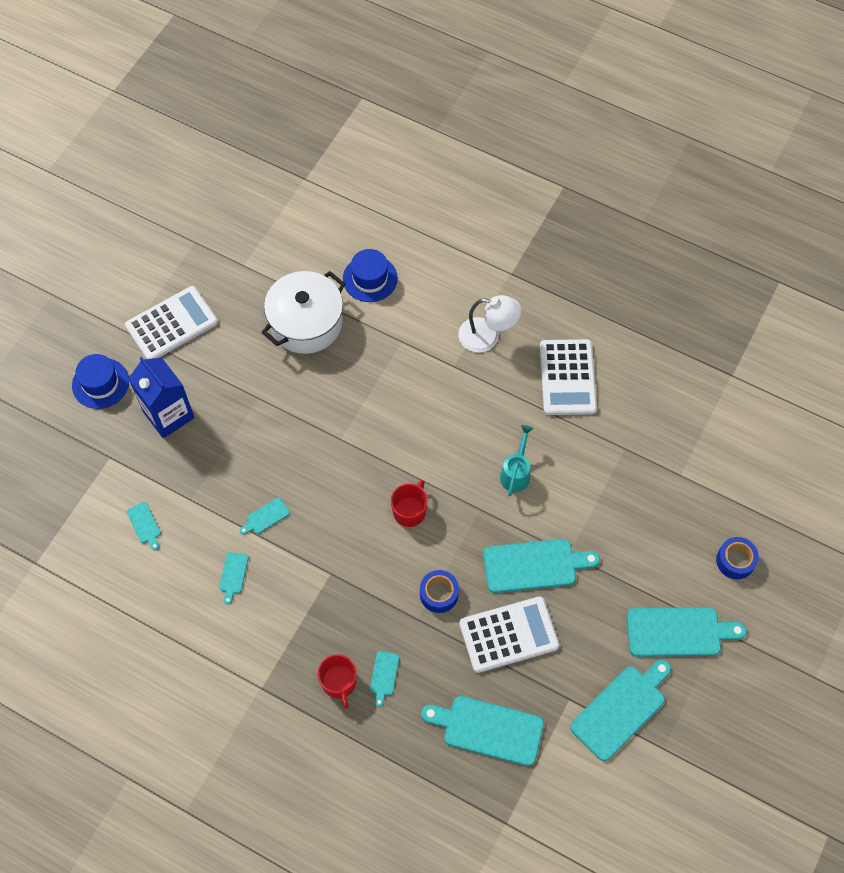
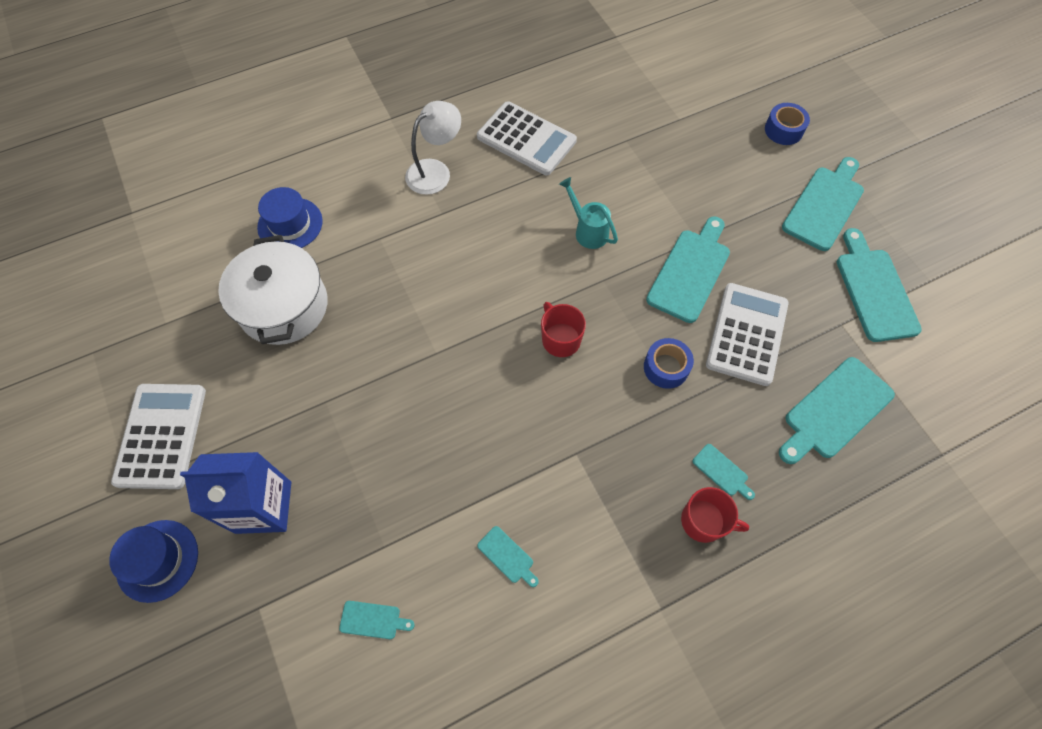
camera: 55 degrees left, 0 degrees up
(266, 517) = (465, 479): turquoise cutting board -> none

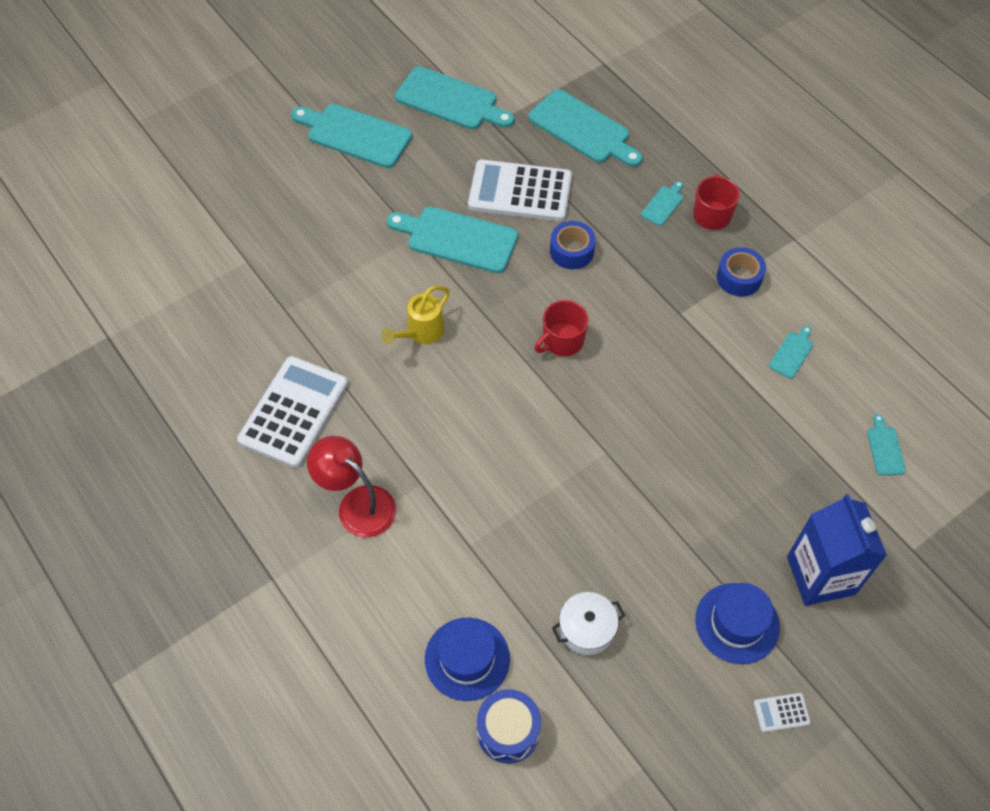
camera: 100 degrees left, 5 degrees down
(157, 560) = (907, 662): blue hat -> blue hat (737, 623)
(161, 436) = (781, 712): white calculator -> white calculator, size x0.40
(227, 242) = (508, 731): none -> blue drum
(284, 306) = (586, 629): white pot -> white pot, size x0.50
(435, 171) = (357, 504): white lamp -> red lamp
(588, 231) = (421, 332): turquoise watering can -> yellow watering can
(783, 130) = (255, 168): blue tape -> blue tape (739, 278)
(874, 290) = (450, 100): turquoise cutting board -> turquoise cutting board turned 135 degrees counterclockwise

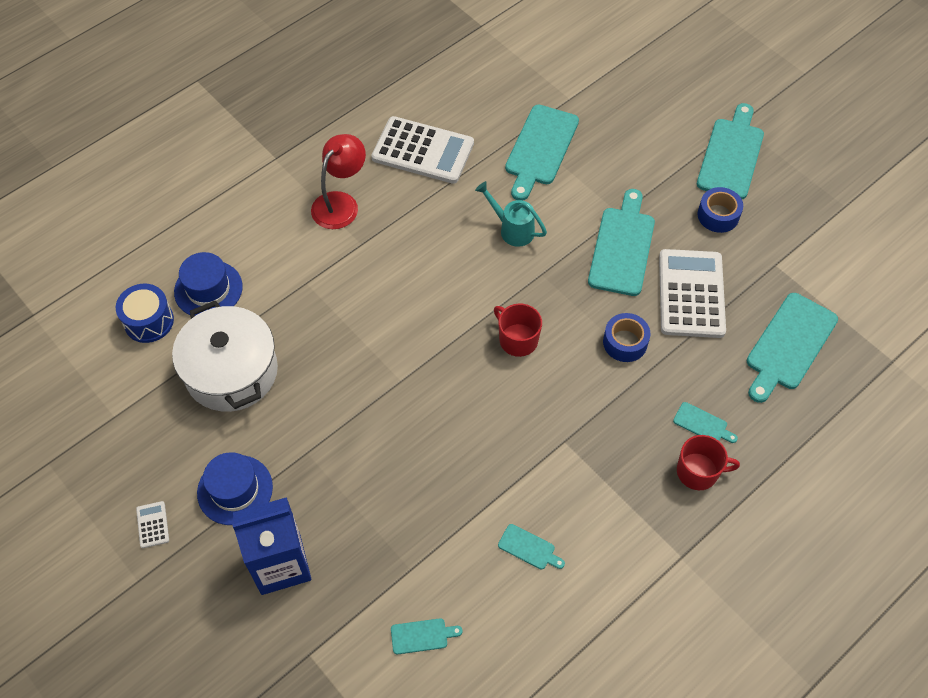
camera: 85 degrees right, 0 degrees up
(421, 332) = (512, 229): yellow watering can -> turquoise watering can
(450, 100) = (797, 226): turquoise cutting board -> turquoise cutting board (540, 149)
(586, 629) = (231, 372): white pot -> white pot, size x2.00
(739, 278) = (618, 498): blue tape -> blue tape (718, 215)

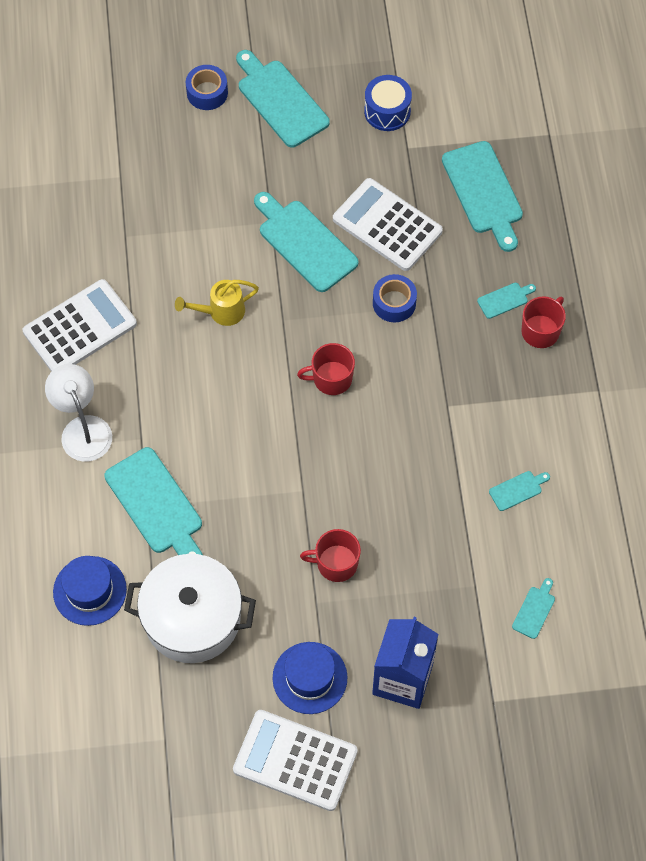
camera: 55 degrees left, 5 degrees up
(149, 321) = (85, 659): blue drum -> blue drum (387, 111)
(153, 524) = (295, 760): white calculator -> white calculator, size x2.49
(340, 203) = (83, 429): red lamp -> white lamp
(352, 446) = (336, 563): none -> red mug
(512, 229) = (221, 312): turquoise watering can -> yellow watering can
(540, 149) = (155, 235): turquoise cutting board -> turquoise cutting board (156, 505)
(718, 215) = (330, 153): blue tape -> blue tape (207, 93)

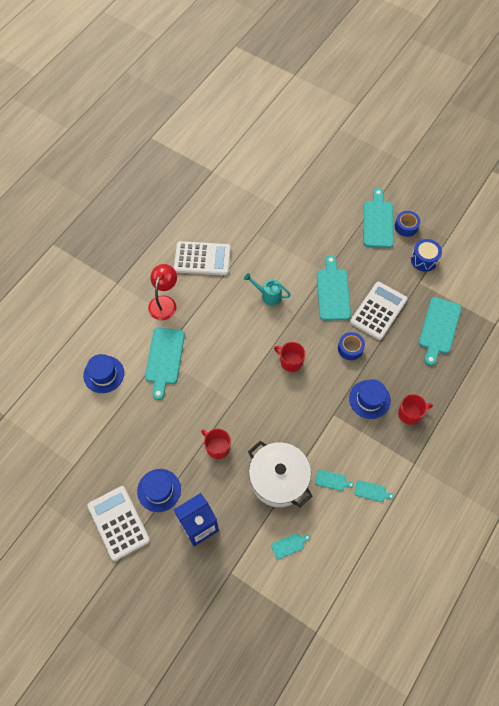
camera: 40 degrees right, 0 degrees up
(83, 429) = (164, 302): white lamp -> red lamp
(192, 618) = (134, 421): white pot -> white pot (278, 479)
(207, 93) = (347, 196): blue tape -> blue tape (406, 226)
(221, 312) = (268, 295): yellow watering can -> turquoise watering can
(387, 225) = (378, 311): white calculator -> white calculator turned 45 degrees clockwise
(475, 351) = (369, 399): none -> blue hat
(504, 299) = (405, 385): turquoise cutting board -> turquoise cutting board (372, 491)

